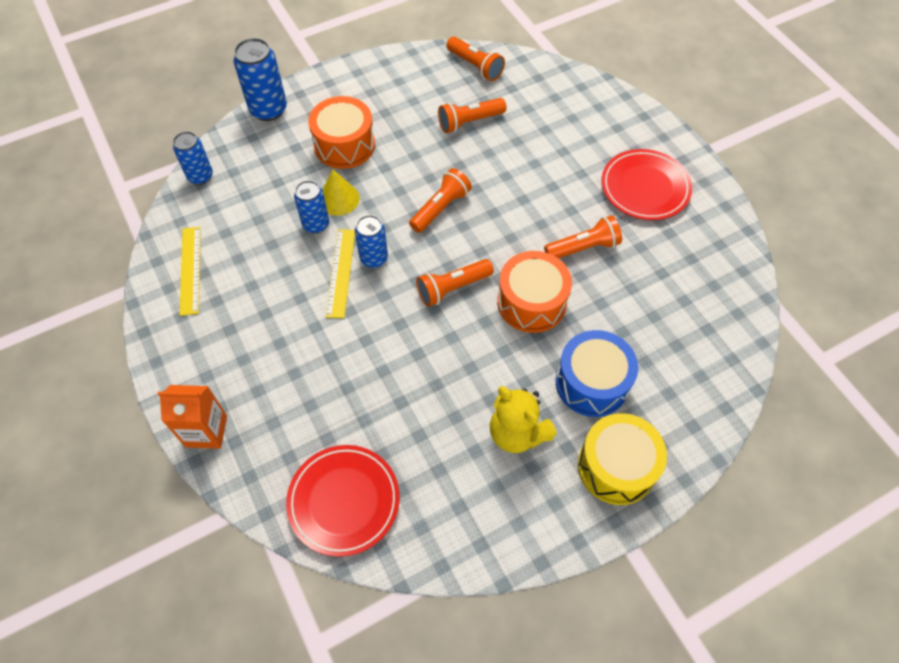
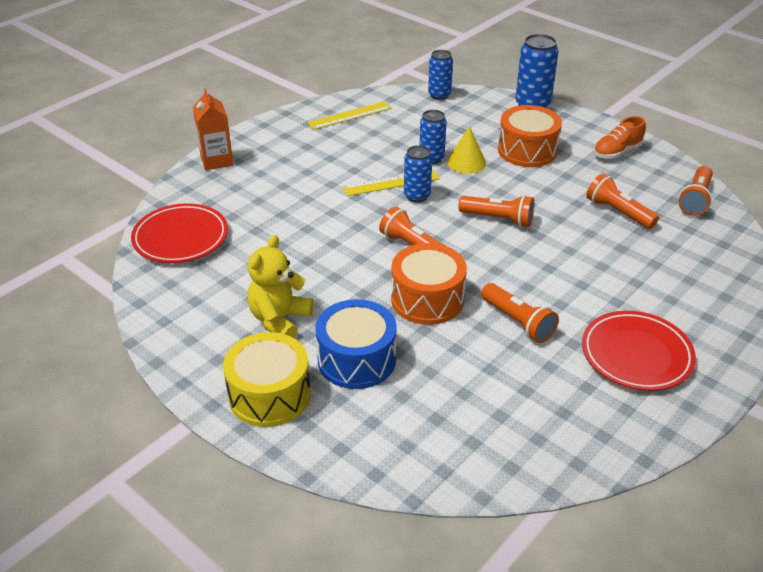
camera: 70 degrees right, 20 degrees down
(382, 84) = (617, 152): none -> orange shoe

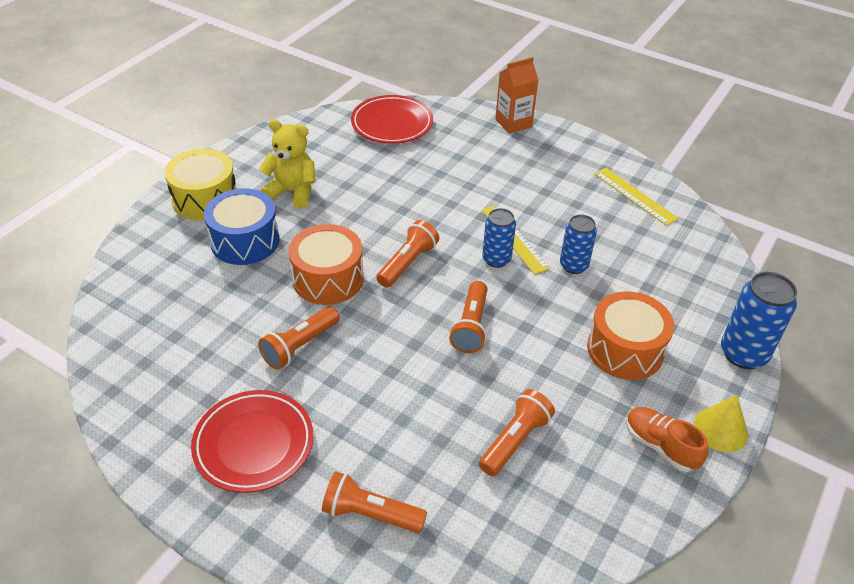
camera: 80 degrees right, 5 degrees up
(439, 95) = (720, 263): blue can -> none
(466, 162) = (576, 295): yellow cone -> yellow cone (720, 429)
(695, 199) = (571, 534): orange flashlight -> orange flashlight (370, 514)

